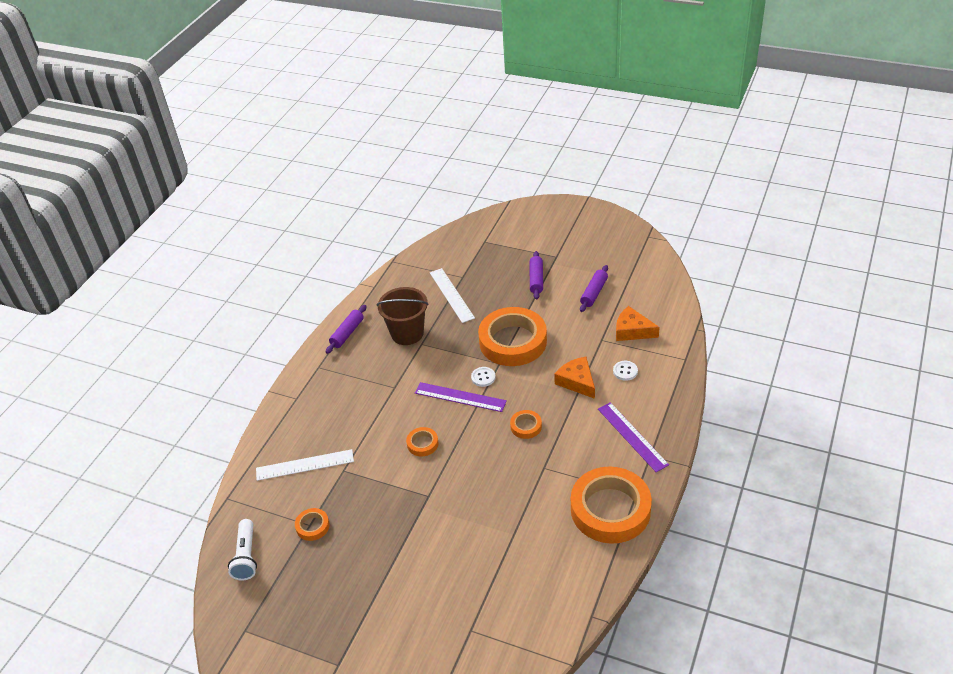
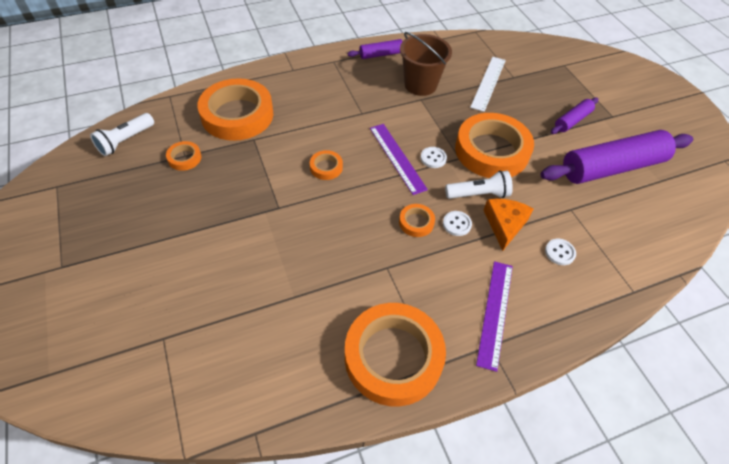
camera: 40 degrees right, 10 degrees up
(305, 465) = (237, 115): white ruler -> orange tape
(540, 376) = (478, 194): none -> white flashlight
(550, 406) = (457, 224): none -> white button
(594, 293) = (611, 167): purple rolling pin -> purple rolling pin, size x2.07
(632, 331) = (610, 225): orange cheese -> none

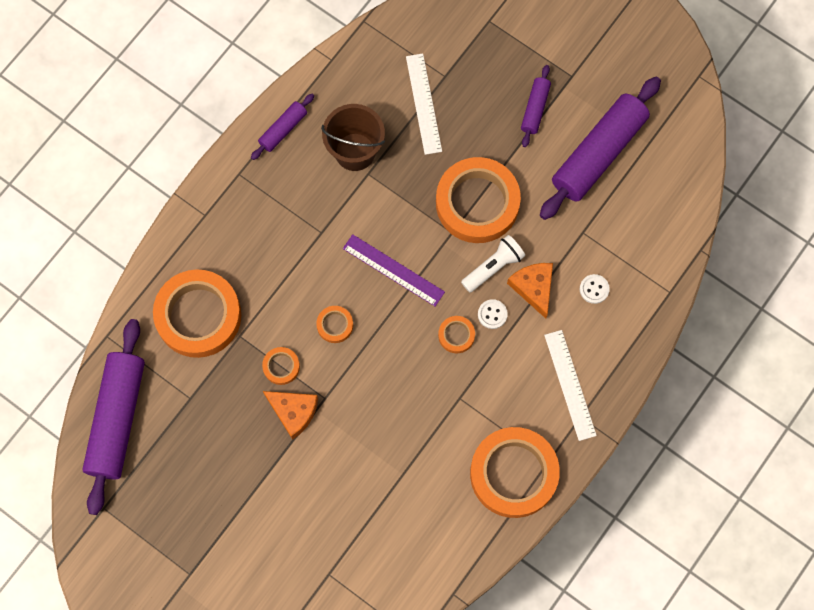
camera: 30 degrees left, 20 degrees up
(125, 141) = (117, 419): white flashlight -> purple rolling pin
(184, 158) = (193, 401): orange tape -> orange tape (281, 366)
(247, 203) = (293, 412): none -> orange cheese
(433, 158) = (427, 248): white button -> none
(495, 313) = (570, 385): purple ruler -> white ruler

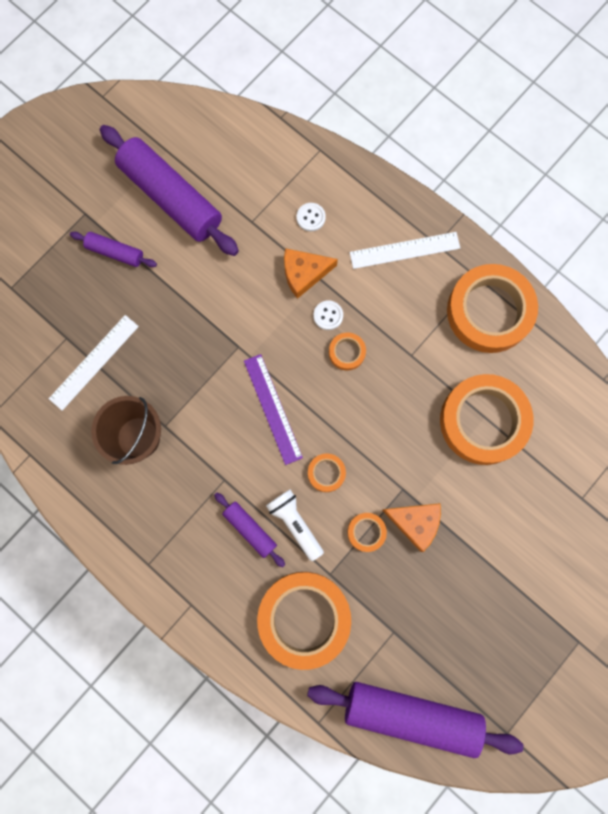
camera: 85 degrees left, 5 degrees up
(283, 129) = (103, 512): purple rolling pin -> purple rolling pin (250, 529)
(293, 412) = (415, 522): orange cheese -> orange cheese turned 75 degrees clockwise
(393, 270) = (273, 408): purple ruler -> purple ruler turned 60 degrees counterclockwise
(424, 103) = (94, 362): white ruler -> white ruler turned 45 degrees counterclockwise
(477, 203) = (210, 319): orange tape -> orange tape (483, 421)
(493, 267) = (279, 310): white flashlight -> white flashlight (295, 523)

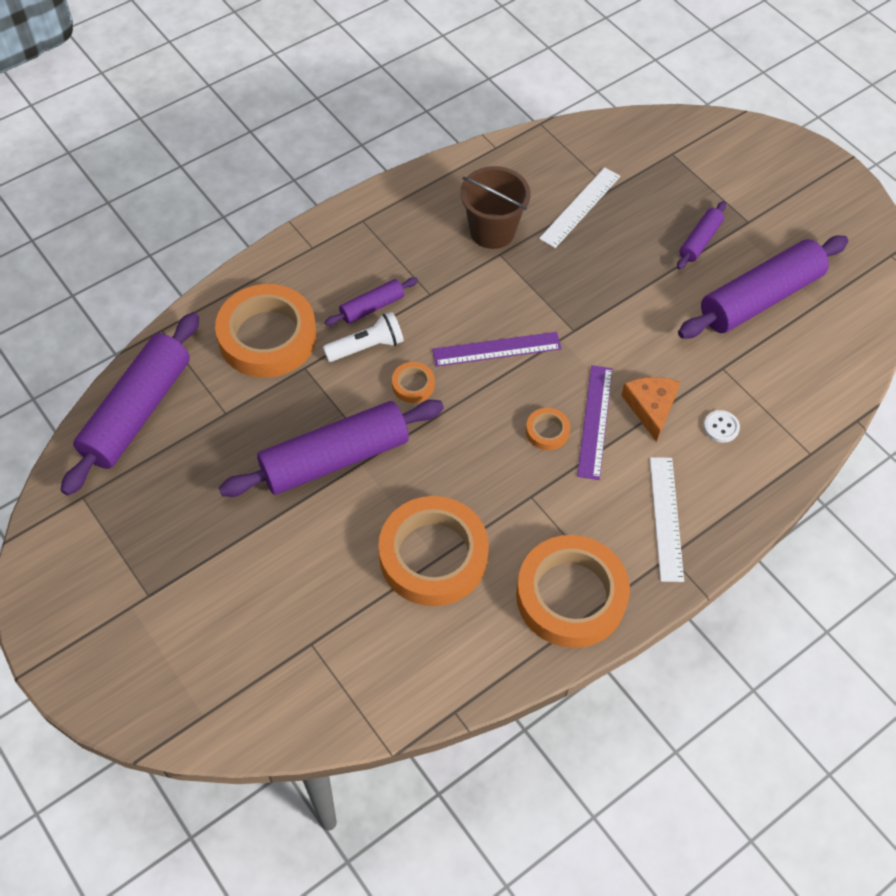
camera: 100 degrees right, 20 degrees down
(94, 362) = (580, 207): white ruler -> white ruler turned 75 degrees clockwise
(328, 315) = (595, 421): white button -> purple ruler
(366, 532) = (338, 409): orange tape -> none
(415, 522) = (335, 458): orange cheese -> purple rolling pin

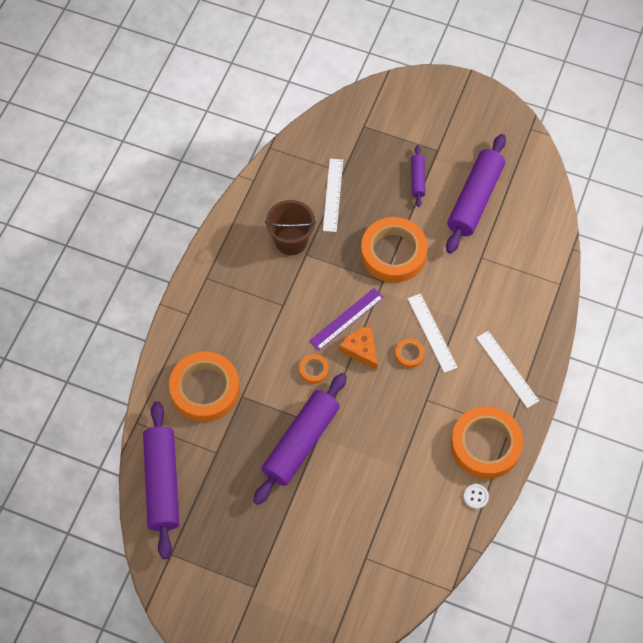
camera: 30 degrees left, 5 degrees up
(366, 347) = (269, 361): white flashlight -> none
(372, 307) = (254, 333): purple rolling pin -> none
(433, 555) = (397, 467): orange tape -> orange tape (393, 253)
(595, 421) = (432, 332): purple ruler -> white ruler
(651, 407) = (457, 306): orange cheese -> orange cheese (361, 349)
(721, 427) = (503, 296): white button -> white button (476, 496)

